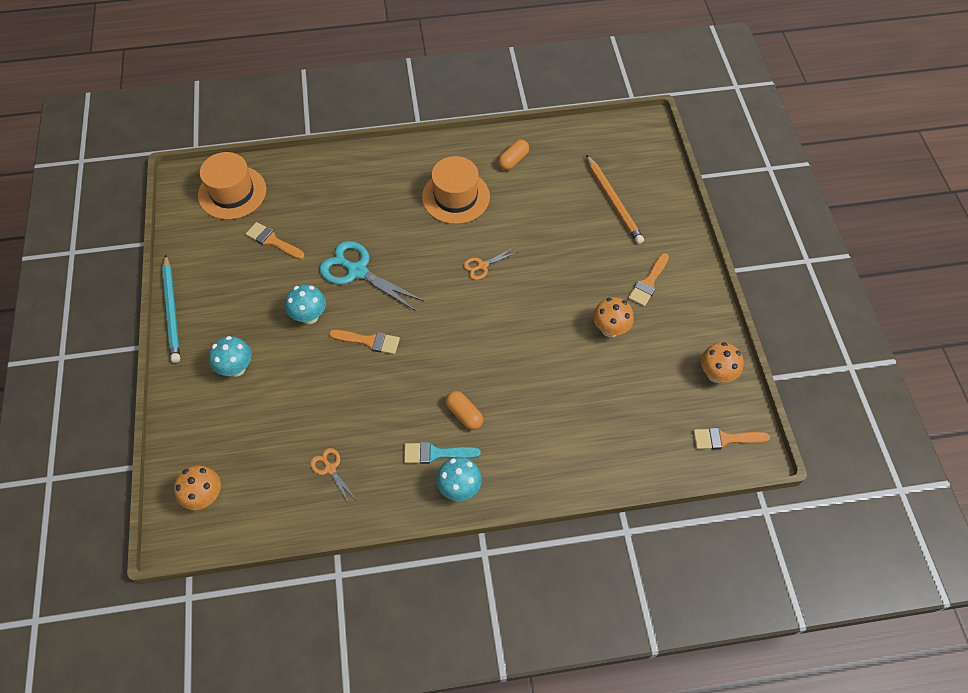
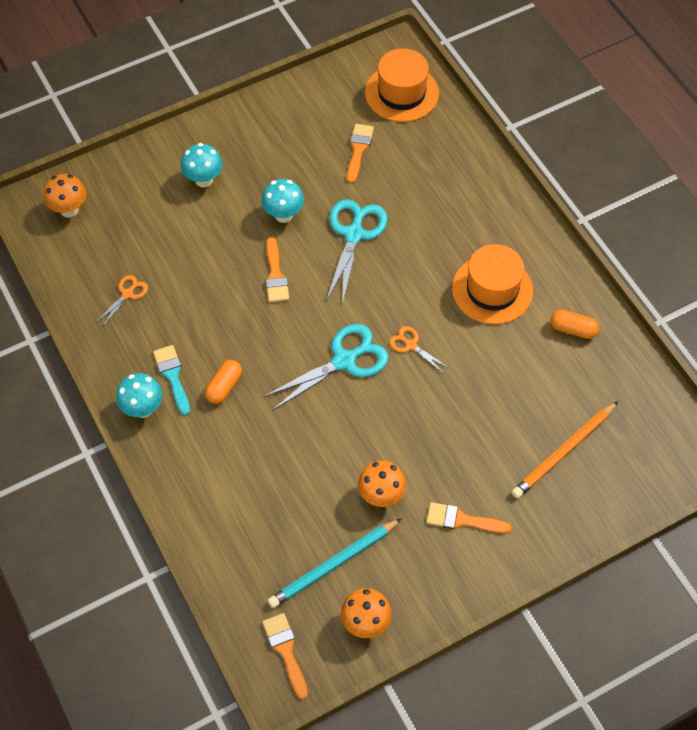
camera: 70 degrees right, 0 degrees up
(172, 311) = (245, 105): turquoise pencil -> turquoise pencil (334, 565)
(477, 316) = (344, 361): none -> turquoise scissors

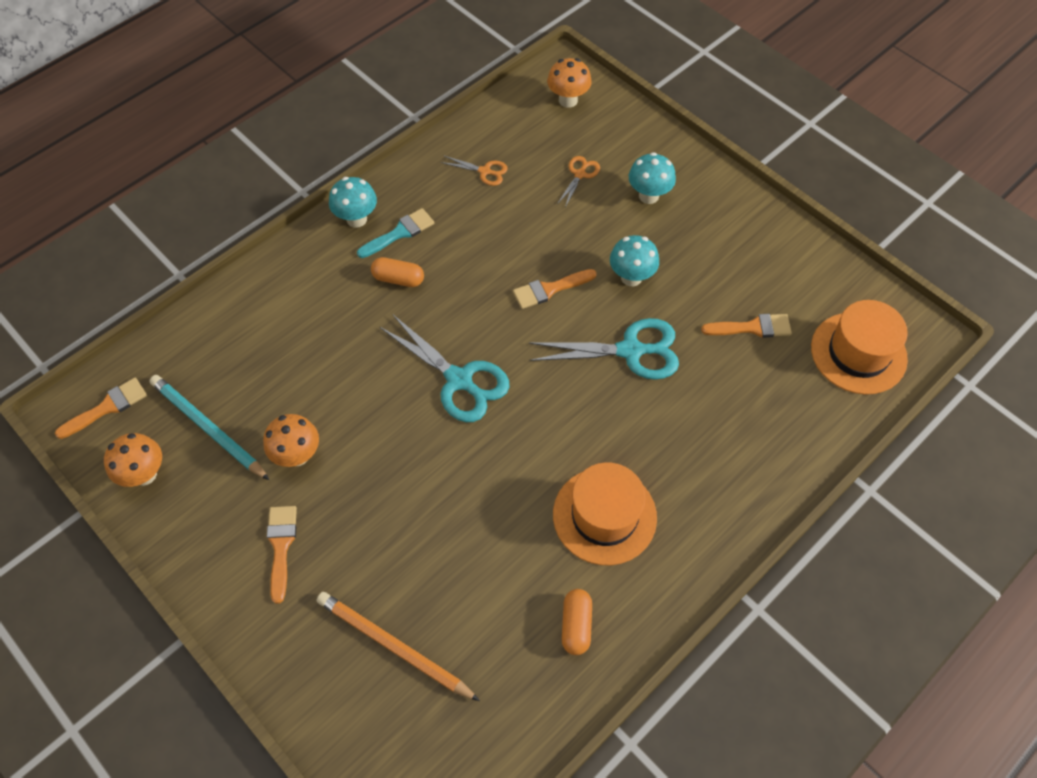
camera: 75 degrees right, 0 degrees up
(411, 345) = (498, 442): orange scissors -> orange scissors (580, 174)

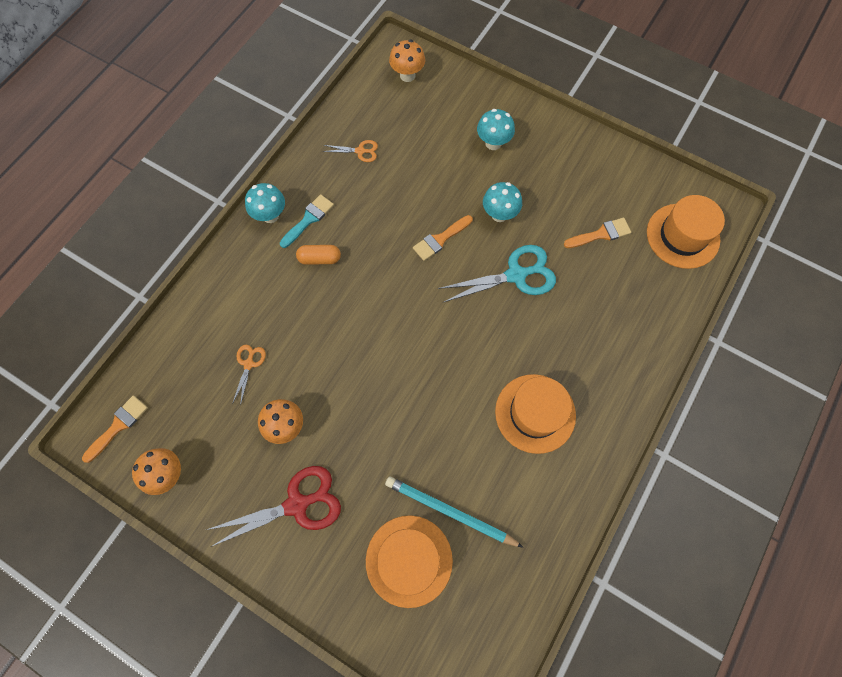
camera: 15 degrees left, 10 degrees up
(208, 428) = (207, 422): turquoise pencil -> turquoise pencil (450, 512)
(281, 547) = (297, 504): orange brush -> red scissors
(393, 647) = (409, 560): orange pencil -> orange hat
(459, 380) = (393, 332): turquoise scissors -> none
(576, 625) = (539, 505): orange capsule -> none
(580, 174) = (435, 137): orange scissors -> orange scissors (249, 364)

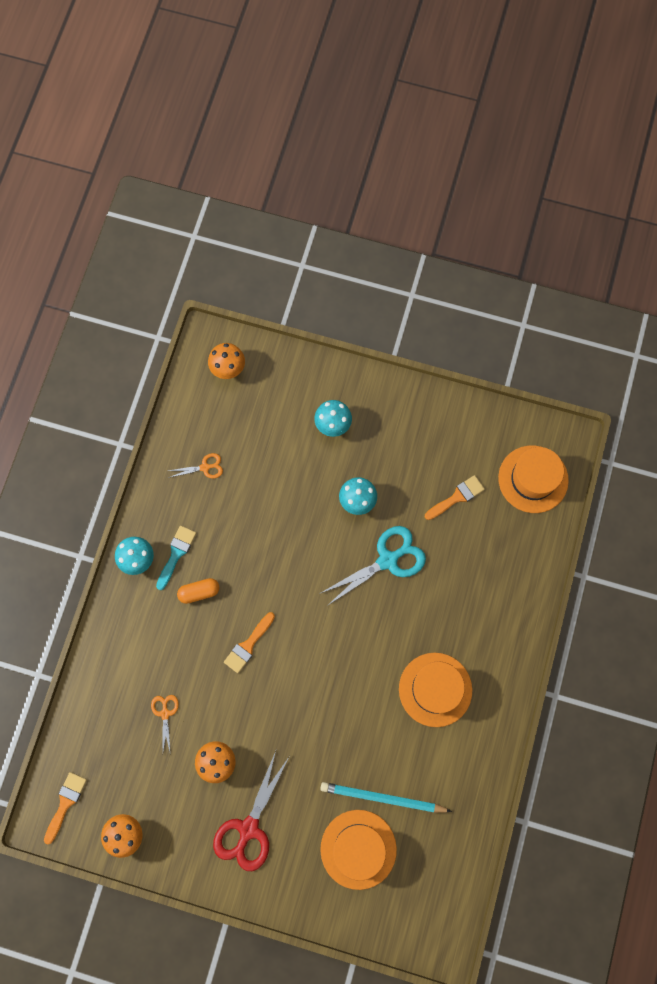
camera: 15 degrees left, 5 degrees up
(297, 504) = (248, 828): red scissors -> red scissors turned 150 degrees clockwise
(440, 239) = (308, 542): orange brush -> orange brush (248, 645)

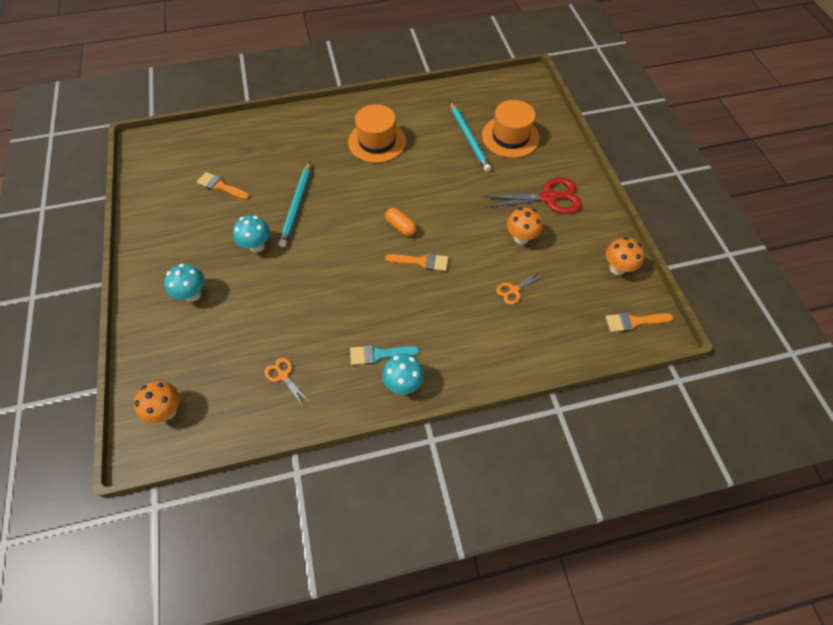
camera: 120 degrees left, 15 degrees down
(199, 592) = (401, 318): orange capsule -> orange capsule (401, 227)
(387, 560) = (297, 206): turquoise scissors -> turquoise pencil
(533, 479) = (184, 150): orange hat -> none

